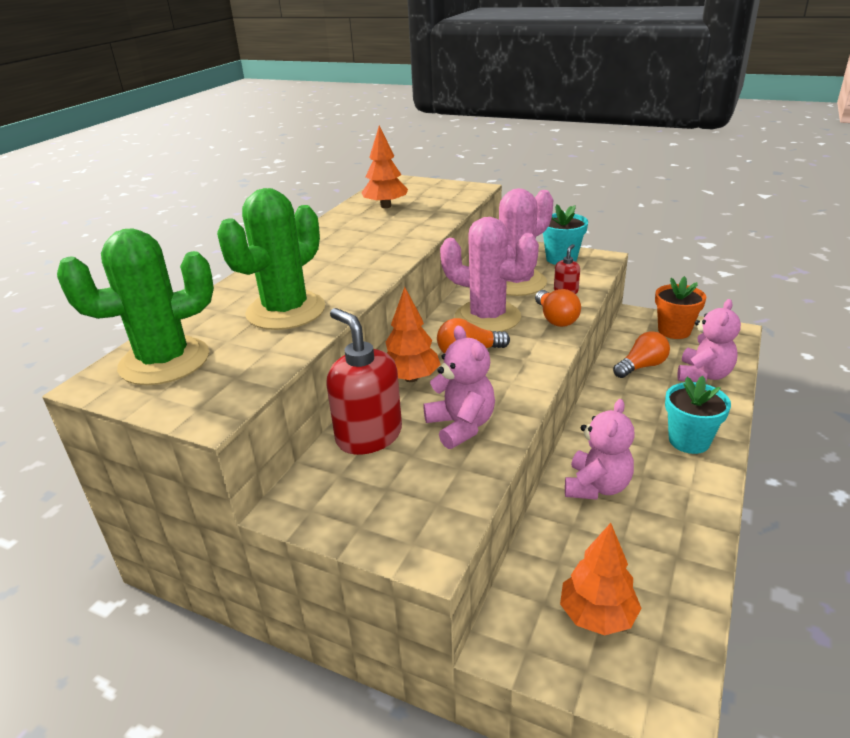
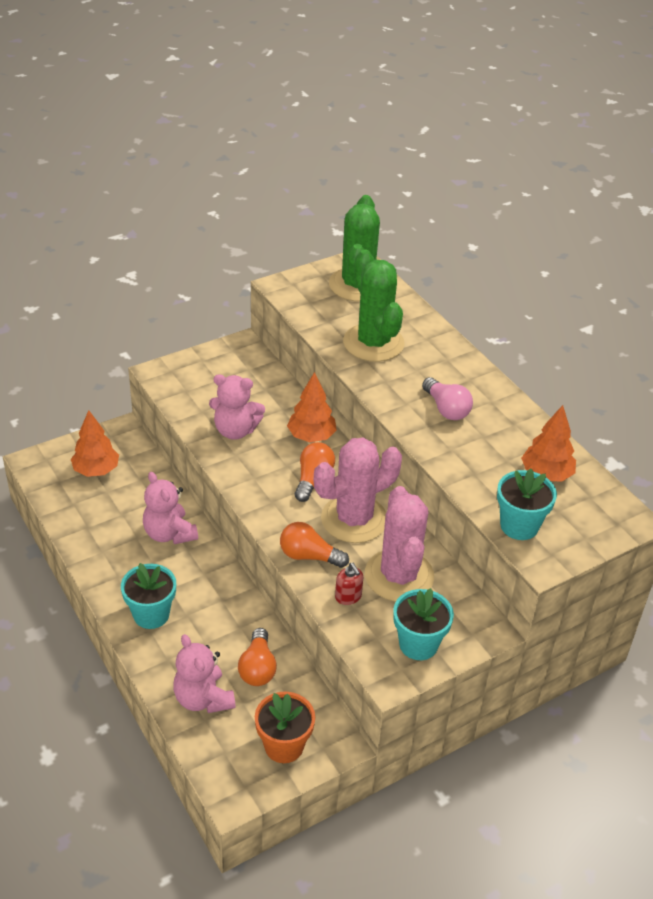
camera: 120 degrees right, 10 degrees up
(353, 252) = (446, 409): none -> pink light bulb
(368, 436) = (269, 392): red soap dispenser -> none
(452, 200) = (519, 526): none -> turquoise flower pot

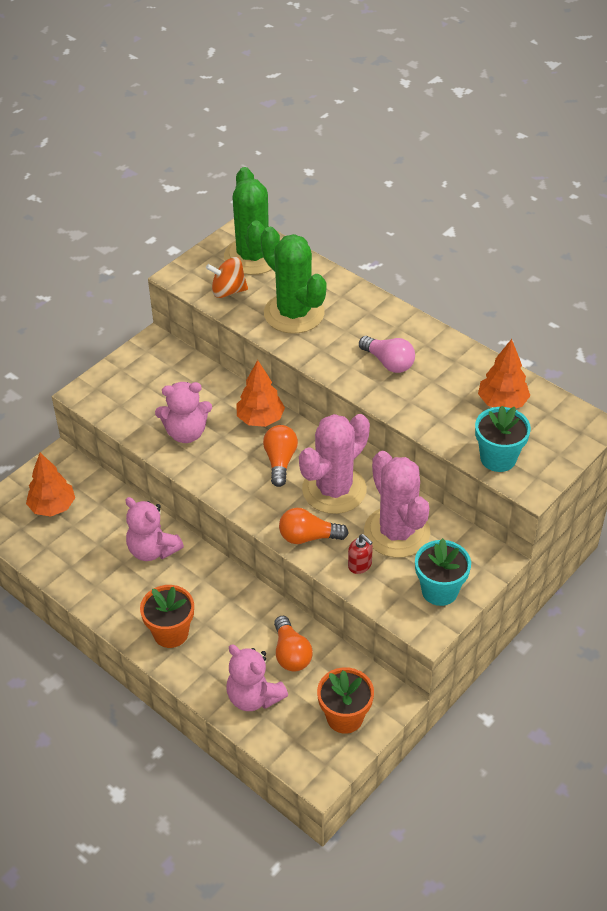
camera: 15 degrees left, 5 degrees up
(151, 614) = (171, 633): turquoise flower pot -> orange flower pot
(320, 309) = (228, 291): none -> orange spinning top

